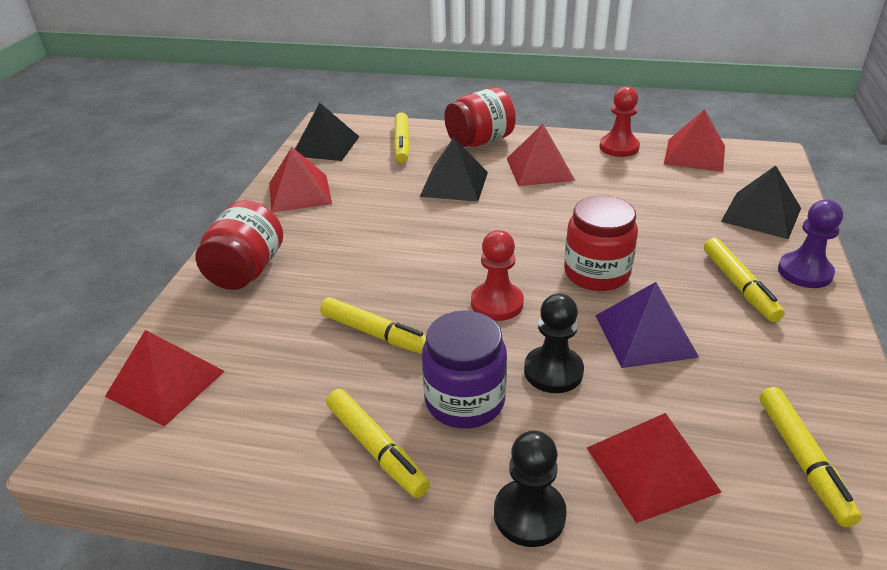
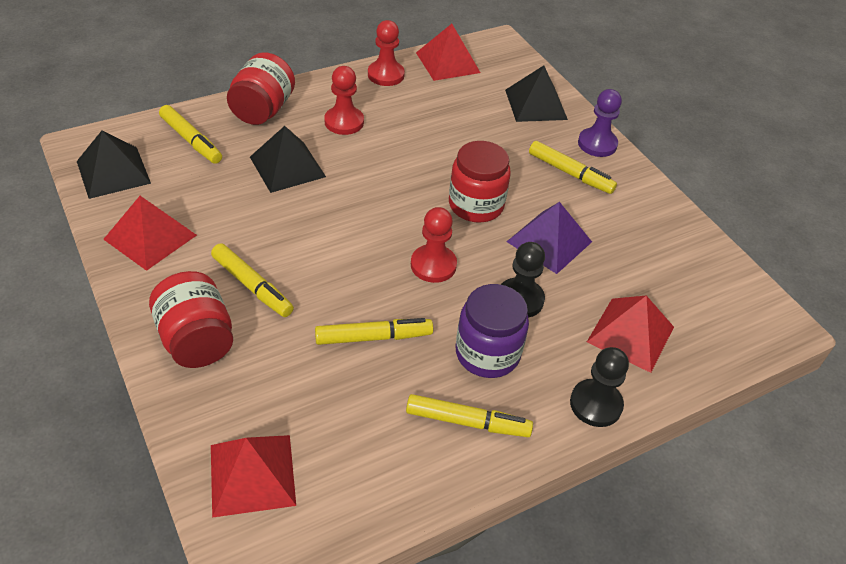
camera: 45 degrees left, 10 degrees up
(539, 169) = (344, 122): red pyramid -> red pawn
(802, 460) = (694, 283): yellow marker -> yellow marker (252, 286)

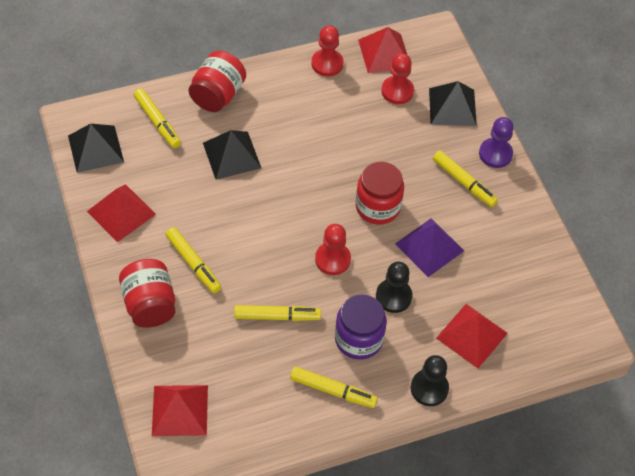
camera: 10 degrees right, 10 degrees up
(344, 122) = (283, 113): red pawn -> red pawn (397, 91)

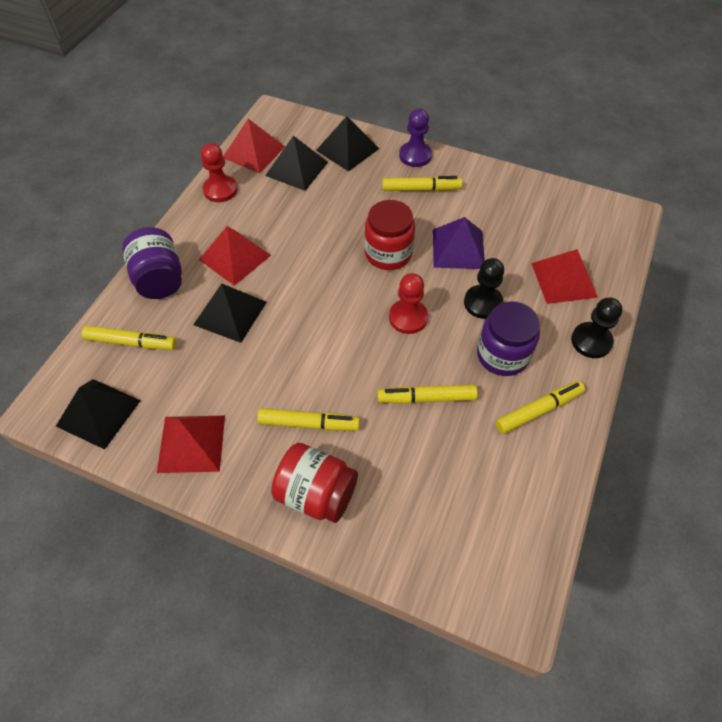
camera: 45 degrees left, 0 degrees up
(180, 410) = (457, 554): red pyramid -> red pyramid (235, 257)
(218, 95) = (159, 279): red jar -> purple jar
(277, 316) = (426, 398): yellow marker -> yellow marker turned 135 degrees counterclockwise
(397, 91) = (296, 168): red pawn -> black pyramid

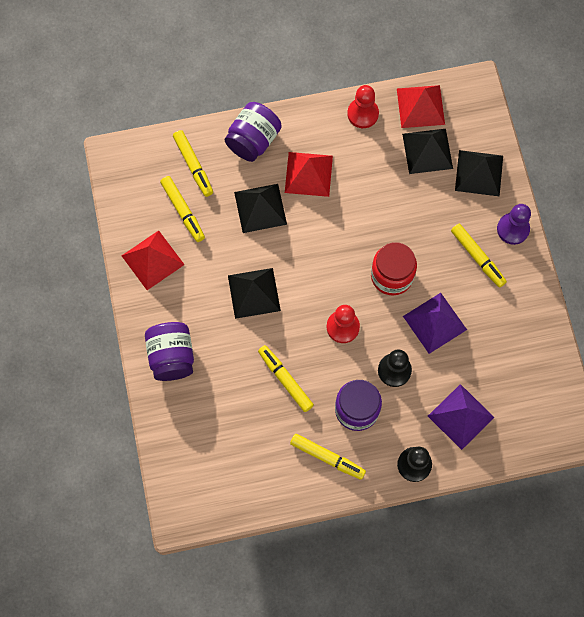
camera: 55 degrees right, 15 degrees up
(98, 413) = (133, 190): black pyramid -> black pyramid (254, 293)
(309, 423) = (214, 319): yellow marker -> yellow marker (183, 211)
(316, 494) = (172, 356): red jar -> purple jar
(563, 280) = (461, 416): red pyramid -> purple pyramid

